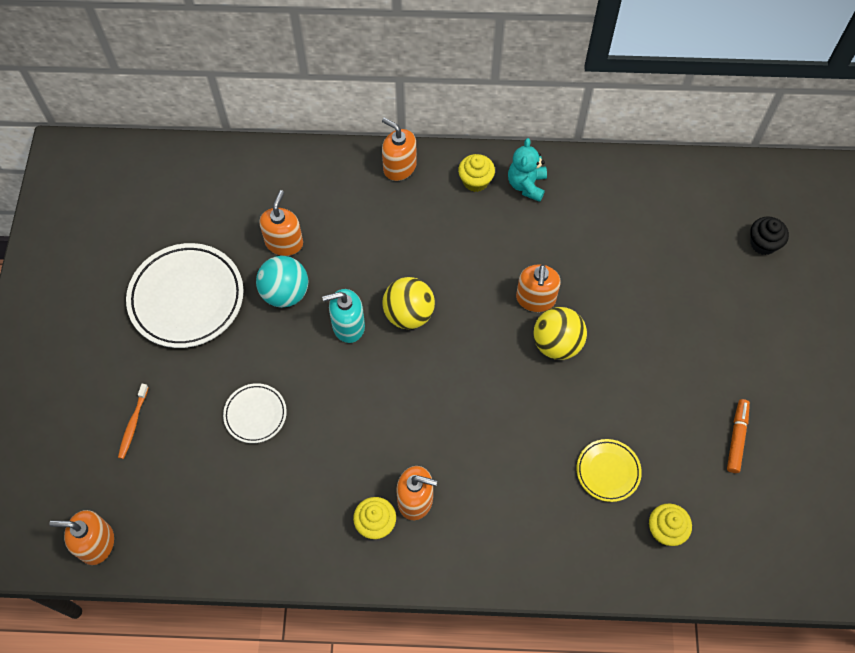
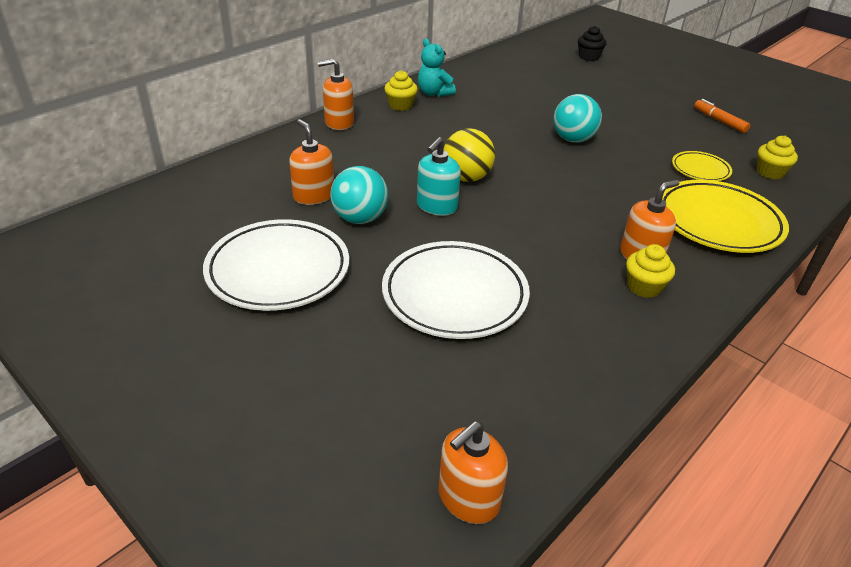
camera: 50 degrees left, 25 degrees down
(133, 424) = (358, 380): orange toothbrush -> none
(255, 414) = (454, 295): white plate -> white plate, size x1.93
(524, 529) = (718, 222): none -> yellow plate
(535, 299) = (526, 130): orange soap dispenser -> none
(557, 344) = (573, 139): yellow ball -> turquoise ball

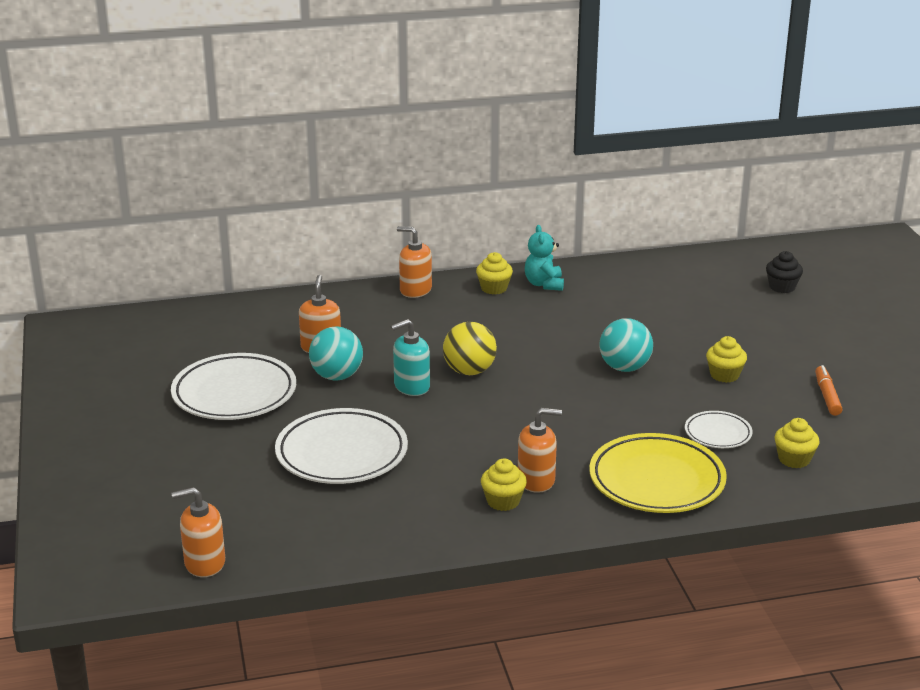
camera: 35 degrees right, 10 degrees down
(642, 125) = (724, 375): none -> yellow cupcake
(700, 170) = (718, 433): yellow plate -> white plate

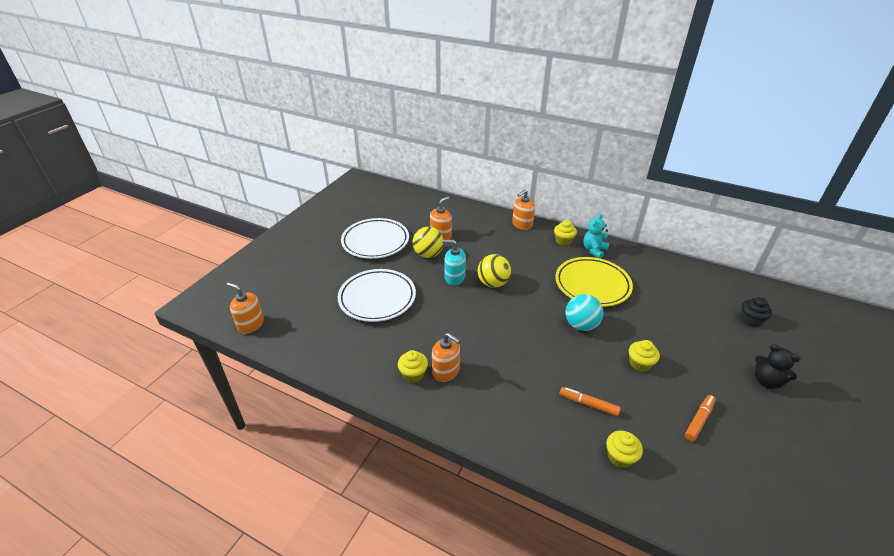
camera: 40 degrees right, 10 degrees up
(337, 376) = (428, 254): turquoise ball -> yellow ball
(415, 290) = (522, 224): orange soap dispenser -> orange soap dispenser turned 105 degrees counterclockwise
(656, 480) = (511, 415): yellow plate -> yellow plate (592, 285)
(718, 433) = (588, 404): white plate -> orange marker
(849, 335) = (766, 381): none -> black teddy bear

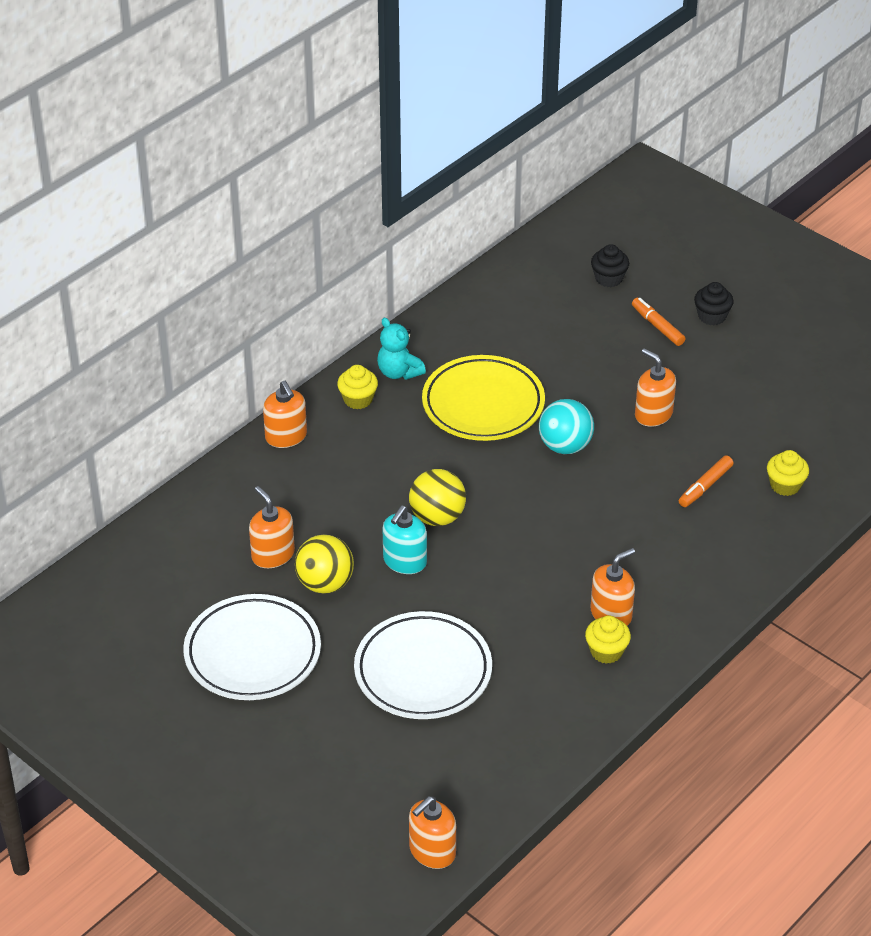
camera: 75 degrees left, 5 degrees up
(640, 364) = (653, 414): yellow cupcake -> orange soap dispenser
(699, 420) = (752, 399): orange marker -> orange marker (657, 326)
(766, 381) = (712, 316): black teddy bear -> black cupcake

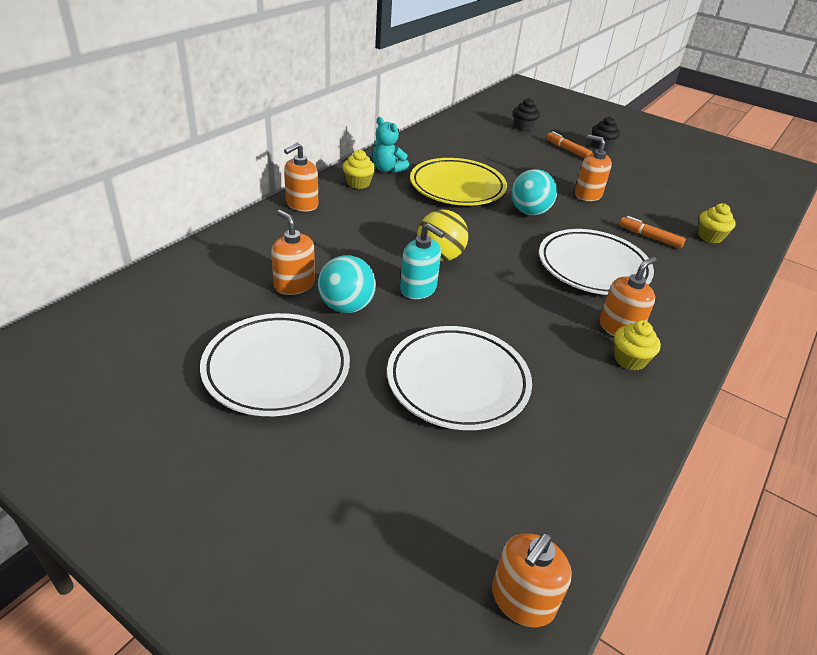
camera: 10 degrees left, 5 degrees down
(286, 436) = (301, 204): orange soap dispenser -> orange soap dispenser turned 75 degrees clockwise
(325, 583) = (346, 306): yellow ball -> turquoise ball
(404, 561) = (418, 289): turquoise soap dispenser -> turquoise soap dispenser turned 75 degrees counterclockwise
(613, 533) = (593, 267): none -> white plate
(705, 486) = (650, 237): orange marker -> orange marker turned 90 degrees clockwise

